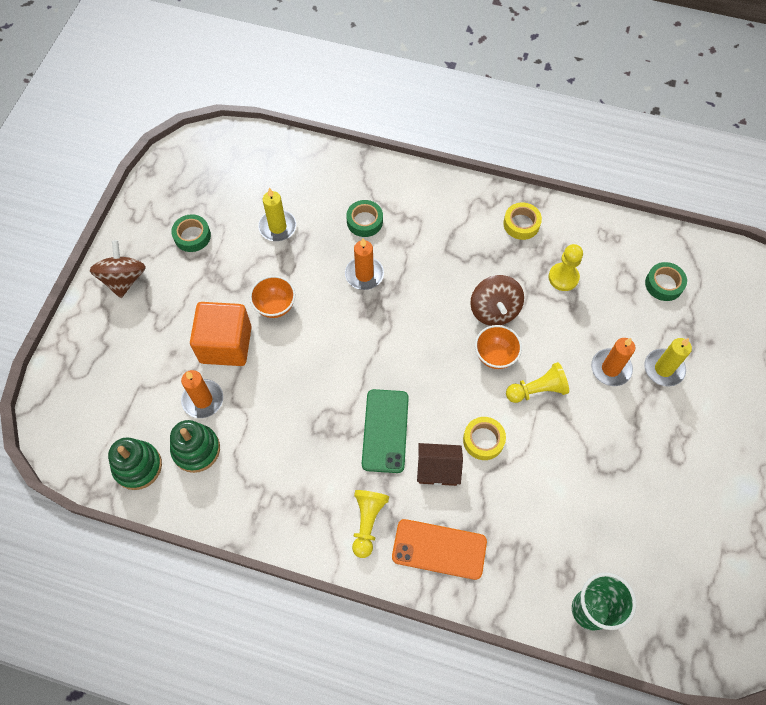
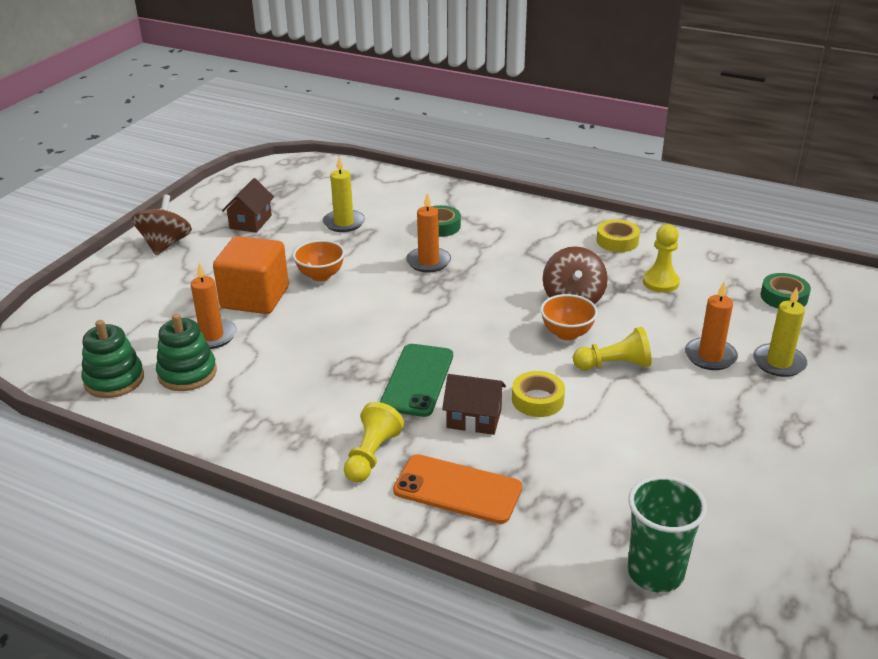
camera: 10 degrees right, 30 degrees down
(192, 236) = (250, 222): green tape -> brown house

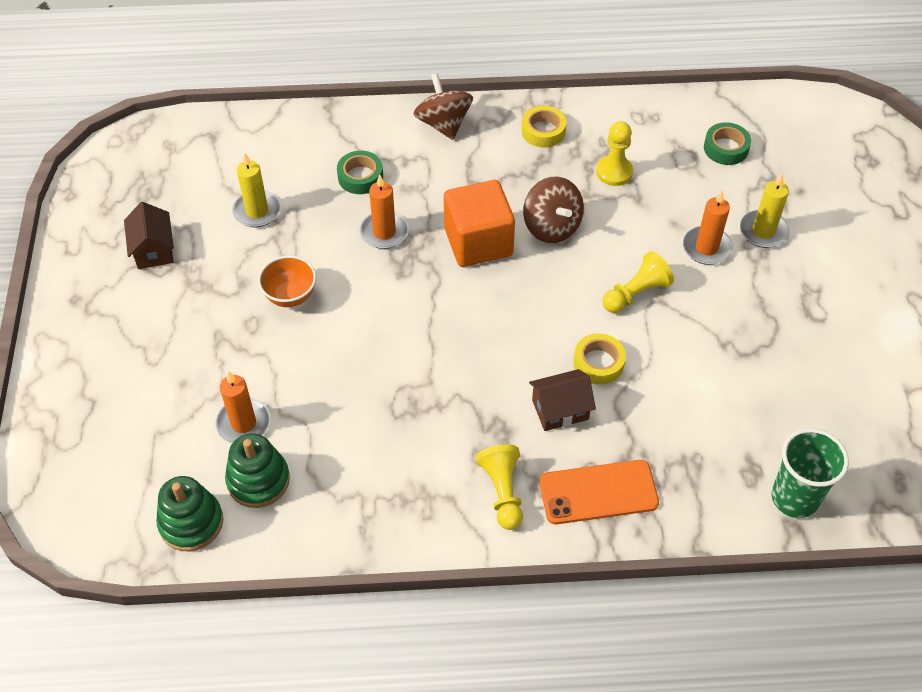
camera: 30 degrees left, 20 degrees up
(165, 244) = (85, 321): brown spinning top -> brown spinning top (443, 124)
(255, 298) = (246, 354): orange cube -> orange cube (478, 242)
(417, 380) = (481, 388): green phone -> none
(567, 333) = (573, 272): orange bowl -> none

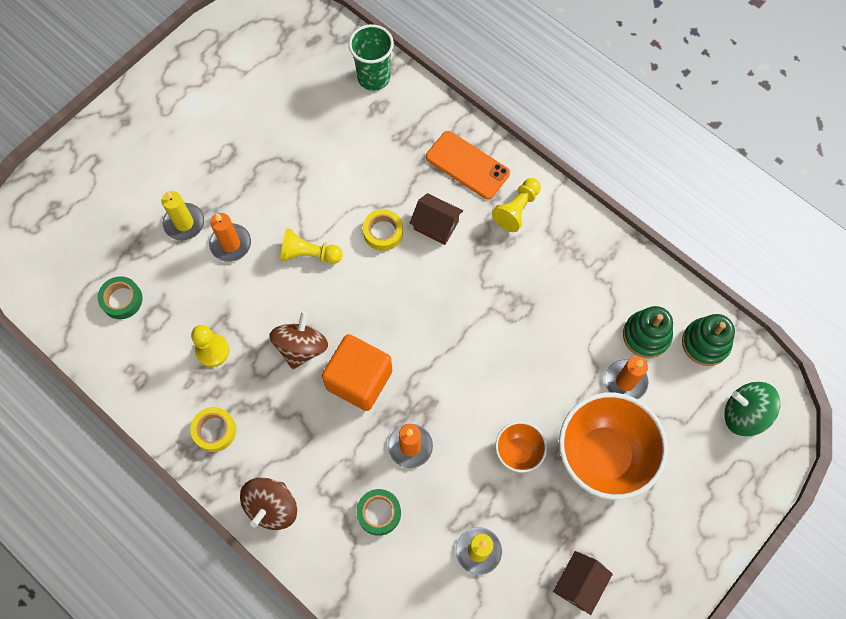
camera: 135 degrees left, 15 degrees up
(100, 487) = (744, 414): none -> green spinning top
(212, 349) = (603, 455): none -> orange bowl

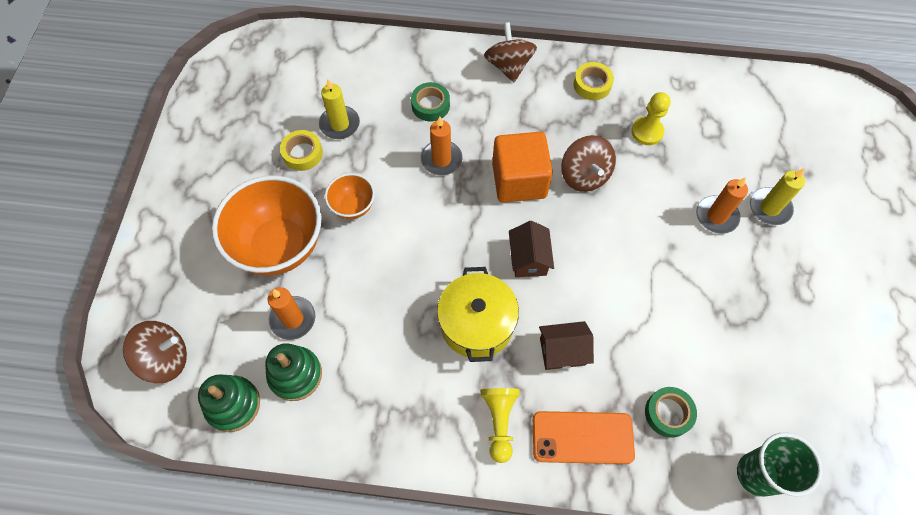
camera: 145 degrees right, 5 degrees down
(122, 300) = (748, 123): green tape -> green tape (668, 413)
(309, 254) = (647, 250): yellow pawn -> none
(383, 232) = (603, 312): yellow tape -> yellow tape (302, 153)
(484, 285) = (477, 324): none -> yellow pot
(579, 584) = (249, 147): brown house -> brown house (528, 258)
(744, 414) = (165, 359): green spinning top -> brown spinning top

